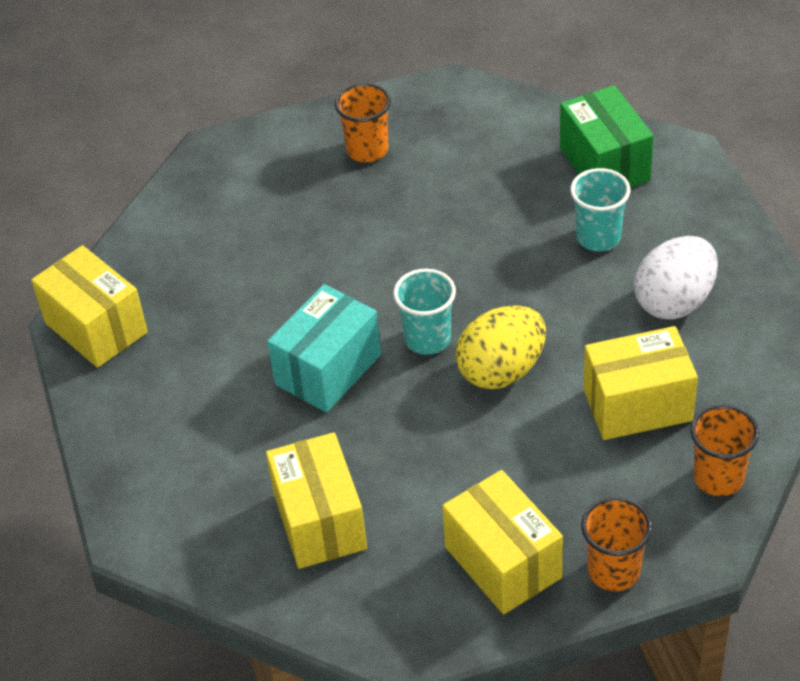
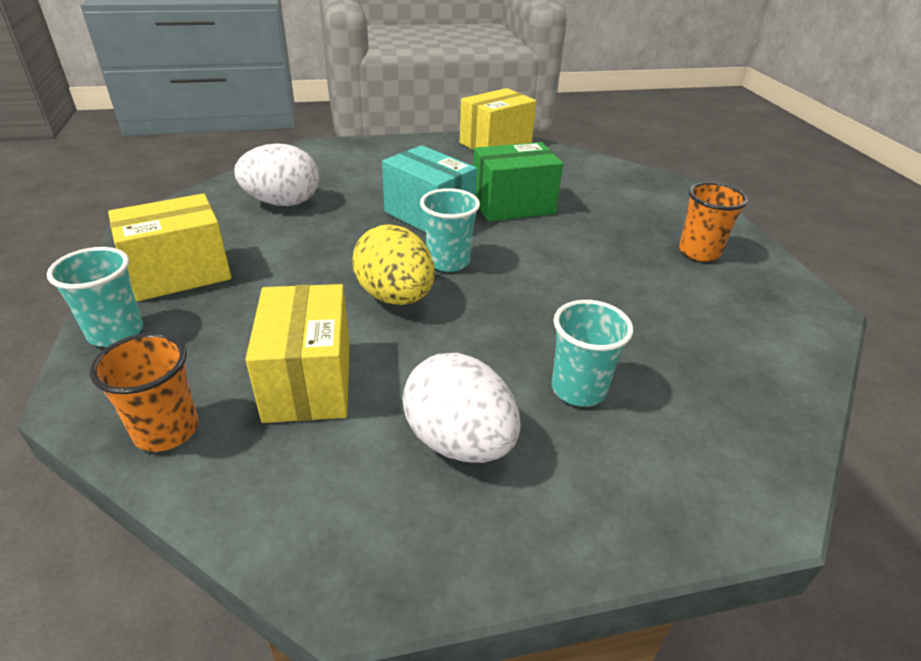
camera: 90 degrees right, 10 degrees down
(320, 521) = (283, 203): yellow box -> white egg
(604, 164) = (715, 414): green box -> green box (513, 205)
(614, 571) = (116, 333): orange cup -> turquoise cup

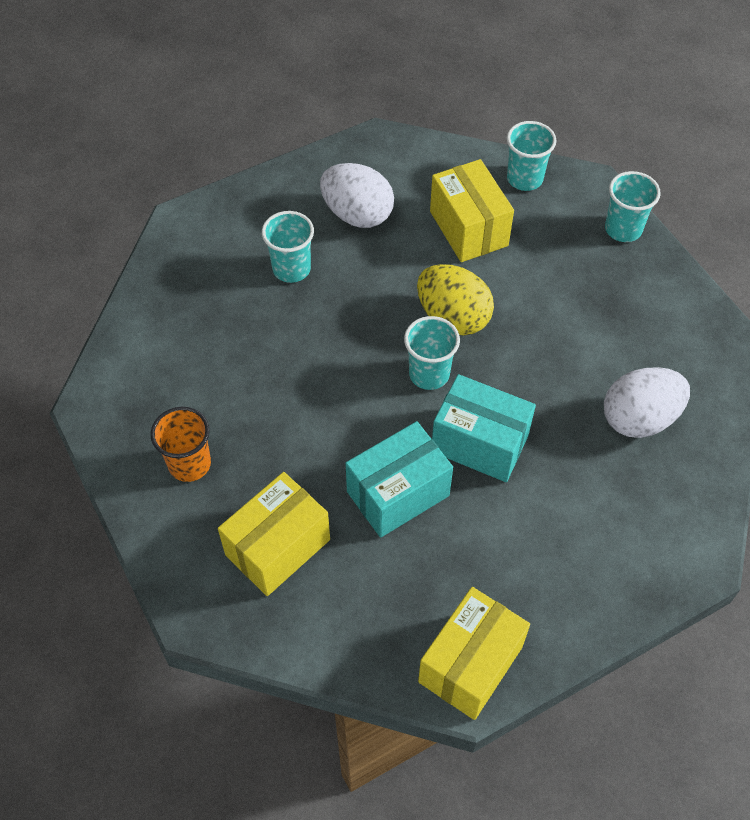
camera: 165 degrees right, 20 degrees up
(166, 430) = (524, 179): orange cup -> turquoise cup
(180, 274) = (637, 293): yellow box -> yellow box (278, 547)
(513, 205) = (398, 493): green box -> turquoise box

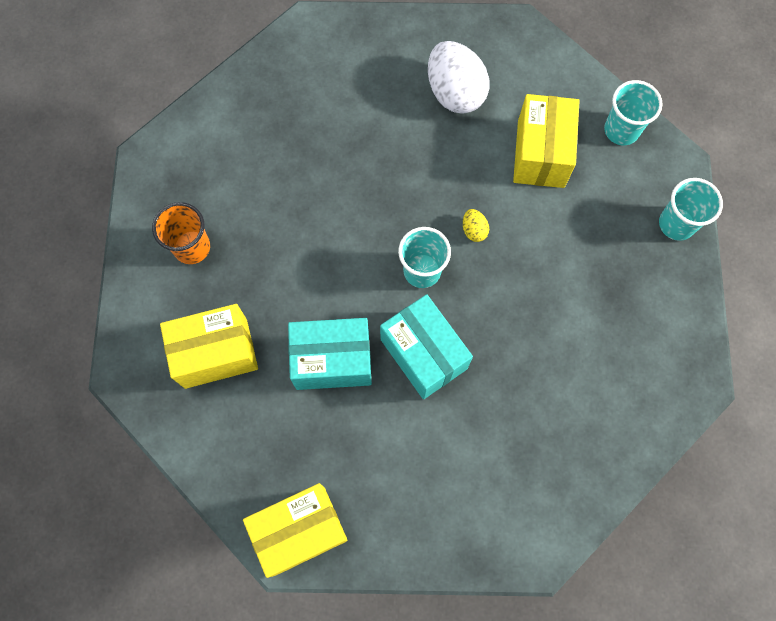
camera: 30 degrees right, 15 degrees up
(291, 269) = (370, 116): turquoise cup -> none
(453, 317) = (474, 230): yellow egg -> yellow egg, size x0.43
(639, 418) = (569, 405): white egg -> none

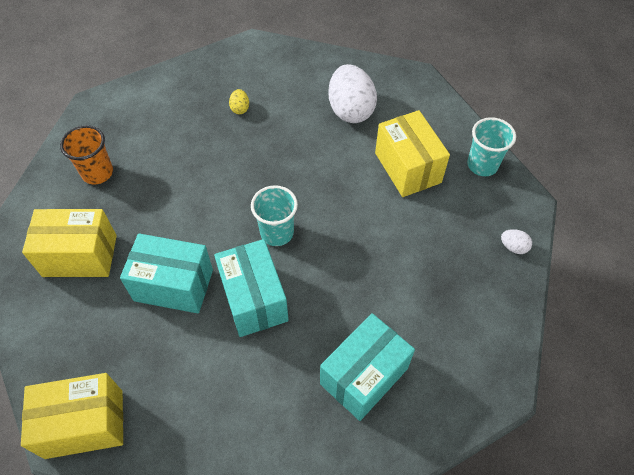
camera: 15 degrees right, 15 degrees down
(474, 230) = (332, 212): yellow egg -> yellow egg (240, 108)
(540, 154) = (407, 167): yellow box -> yellow box turned 45 degrees counterclockwise
(561, 406) = (364, 376): none -> turquoise box
(676, 224) = (513, 247): turquoise cup -> white egg

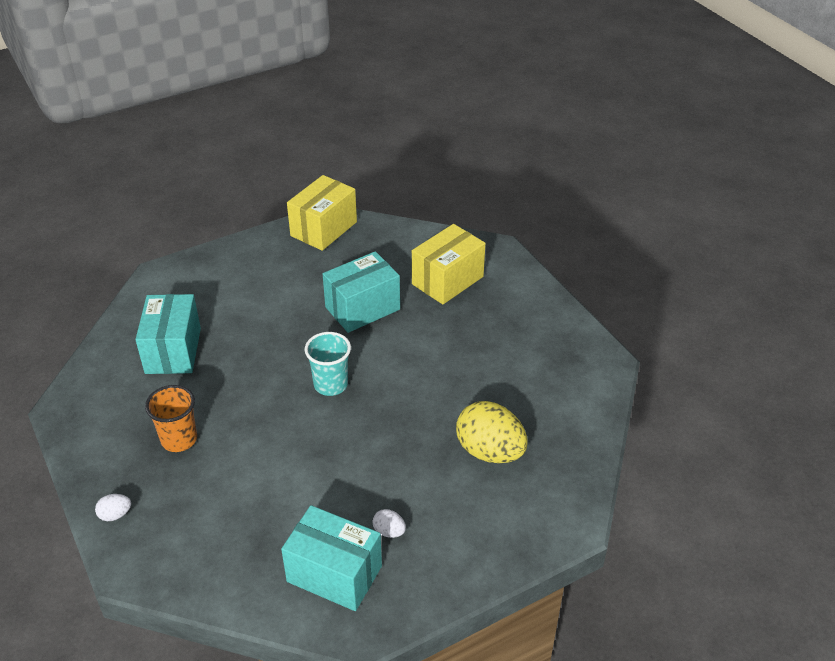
camera: 135 degrees right, 15 degrees down
(97, 173) = (518, 325): orange cup -> orange cup (179, 439)
(240, 108) = (490, 451): yellow egg -> yellow egg, size x2.31
(254, 299) = (297, 338): turquoise box -> turquoise box (334, 574)
(350, 110) = (389, 531): white egg -> white egg, size x0.43
(407, 167) = (274, 515): yellow box -> none
(482, 165) = (201, 575): turquoise cup -> none

